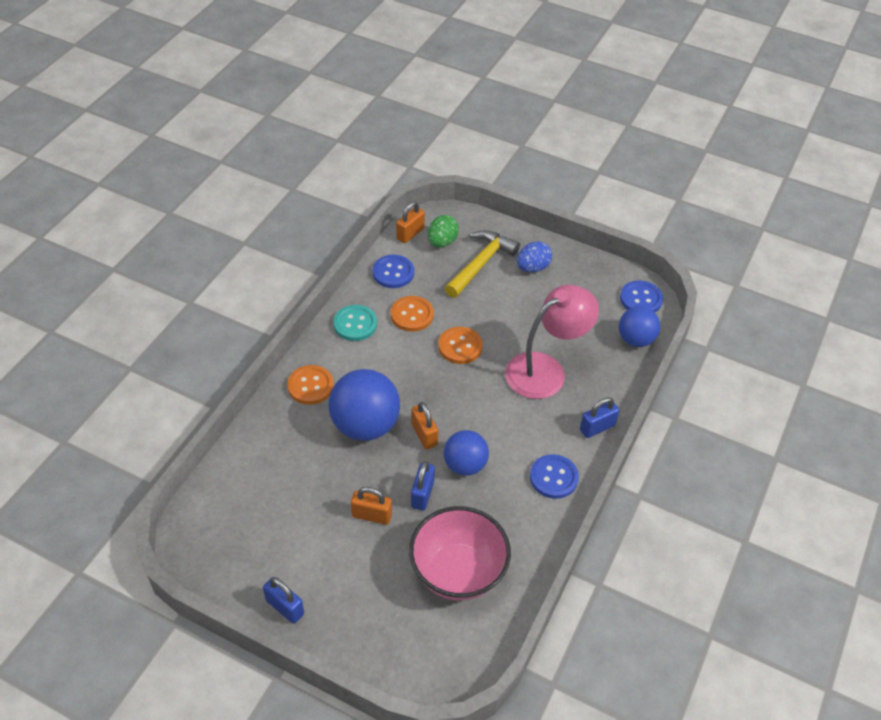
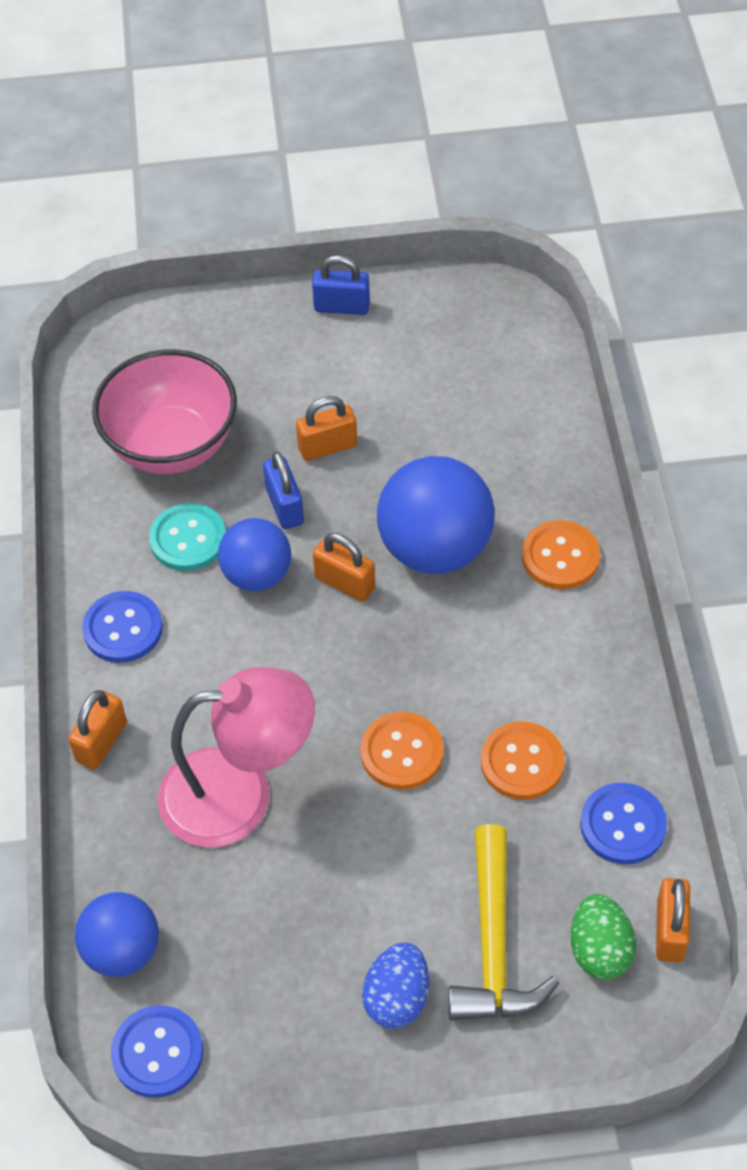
camera: 150 degrees right, 5 degrees up
(355, 324) = (592, 690): turquoise button -> turquoise button (188, 539)
(545, 370) = (239, 794): pink lamp -> pink lamp turned 120 degrees counterclockwise
(597, 427) = (101, 742): blue padlock -> orange padlock

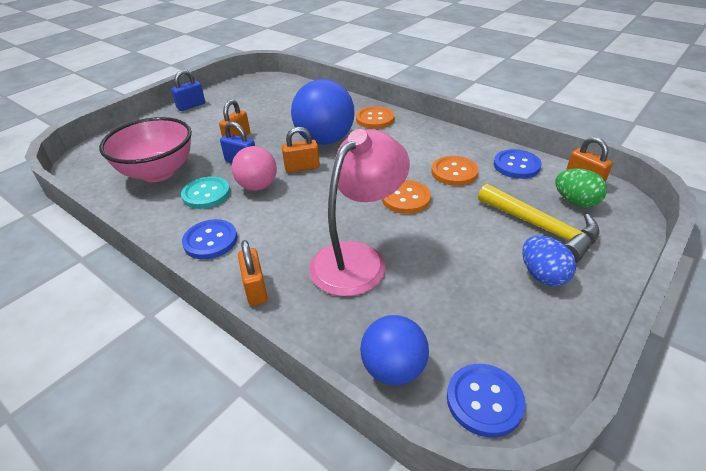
camera: 45 degrees left, 15 degrees down
(257, 575) = (258, 186): blue ball -> pink ball

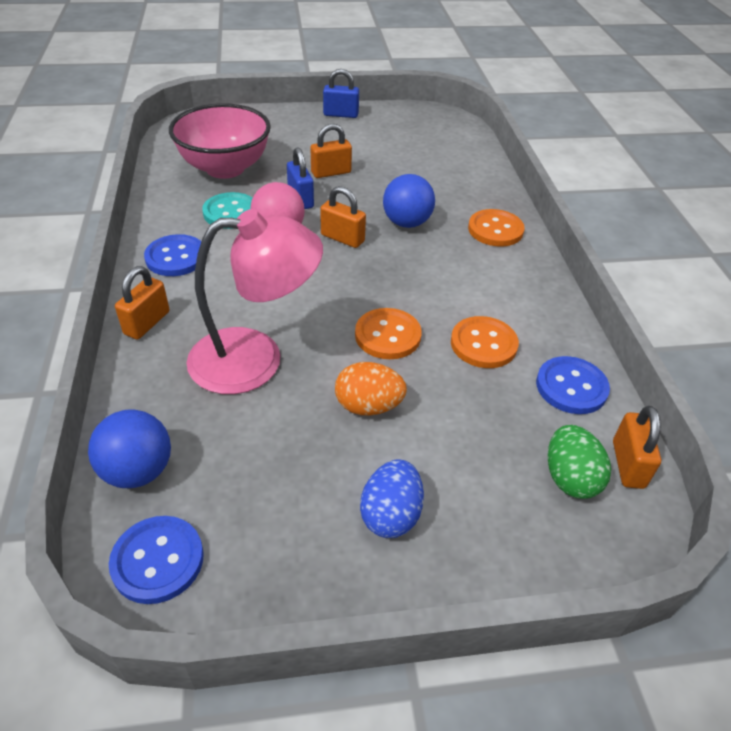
camera: 40 degrees right, 5 degrees up
(325, 140) = (406, 223): blue ball -> blue ball, size x0.62
(452, 237) = (368, 406): none -> orange egg
(542, 228) = (475, 472): yellow hammer -> none

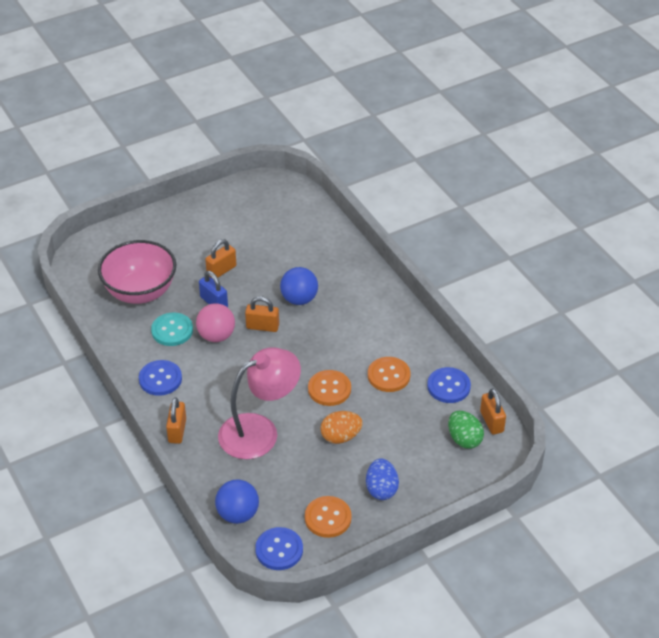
camera: 20 degrees left, 0 degrees up
(341, 114) = (195, 207): blue padlock -> none
(495, 230) = (361, 285): orange button -> orange button (328, 518)

